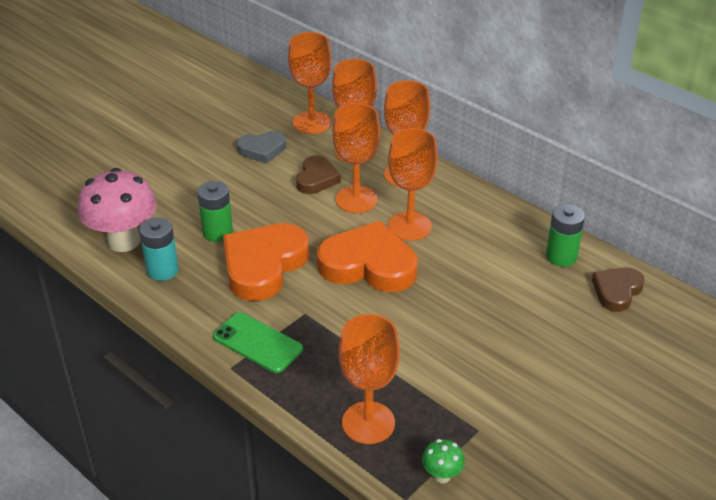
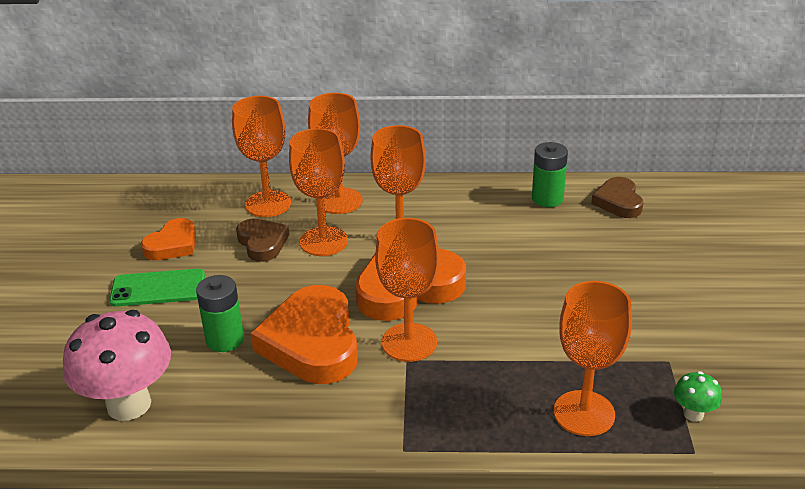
camera: 40 degrees left, 5 degrees down
(162, 270) = (212, 406): turquoise battery -> none
(257, 343) = (399, 412): green phone -> green phone (158, 288)
(262, 150) = (172, 245): grey heart -> orange heart
(312, 123) = (193, 199): orange goblet -> orange goblet (409, 342)

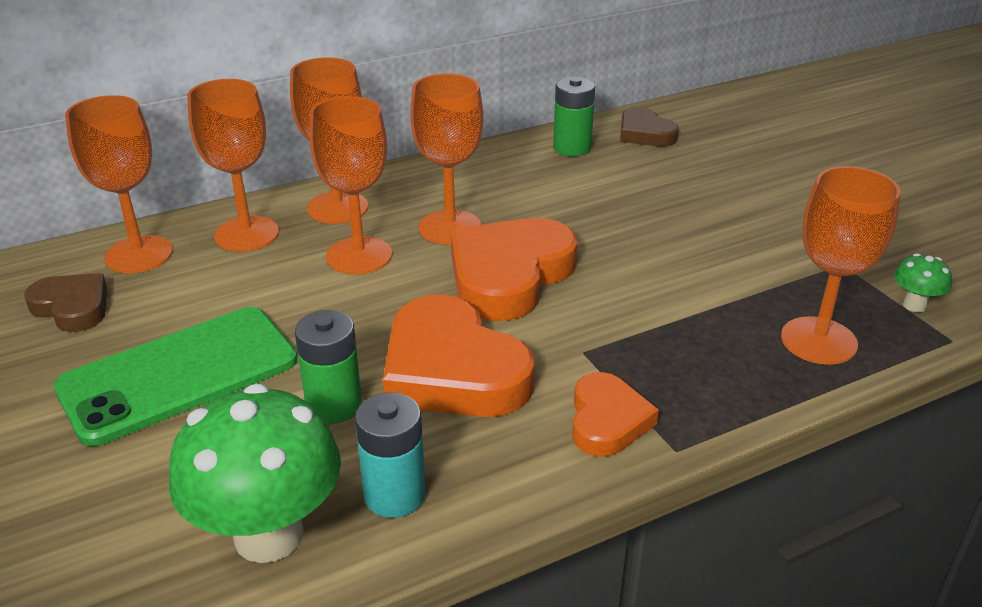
camera: 30 degrees left, 0 degrees up
(129, 404) = (269, 535): pink mushroom -> green mushroom
(158, 288) = (179, 375): green phone -> green phone, size x1.60
(172, 245) = (152, 316): orange heart -> orange heart (607, 420)
(212, 408) = (394, 495): none -> turquoise battery
(262, 243) = (280, 279): brown heart -> brown heart (72, 307)
(409, 342) = (567, 332): orange goblet -> orange goblet (139, 254)

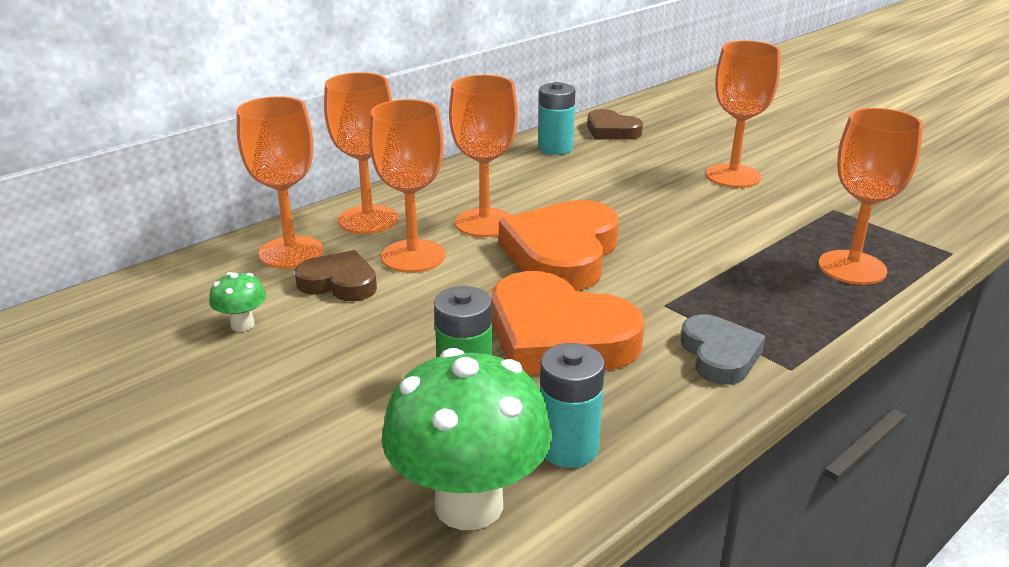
camera: 15 degrees left, 5 degrees down
(72, 307) = (144, 339): brown heart -> brown heart (339, 283)
(139, 254) = (189, 284): orange goblet -> orange goblet (733, 176)
(179, 375) = (294, 381): green phone -> none
(572, 148) = (555, 148): green battery -> turquoise battery
(607, 420) = (719, 355): orange heart -> grey heart
(914, 305) = (908, 231): green mushroom -> green mushroom (242, 325)

